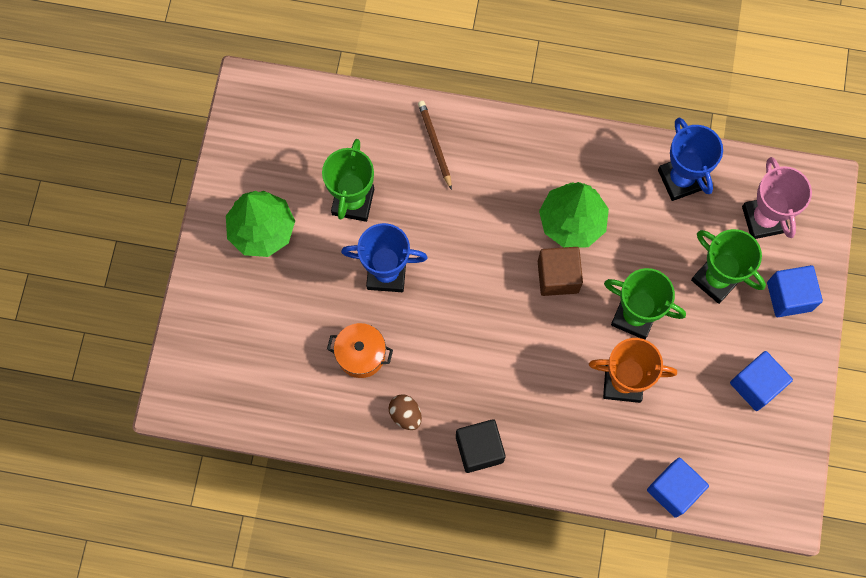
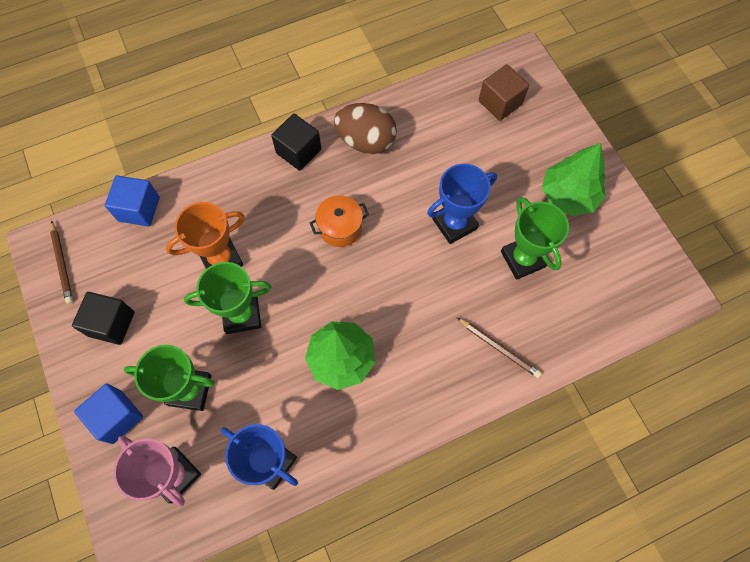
camera: 145 degrees right, 5 degrees down
(361, 354) = (427, 159): orange pot -> orange pot (340, 228)
(405, 415) = (366, 141): brown egg -> brown egg, size x1.90
(558, 276) = (323, 306): brown cube -> brown cube (500, 103)
(756, 385) = (111, 324): blue cube -> black cube
(775, 478) = (62, 264): none -> brown pencil

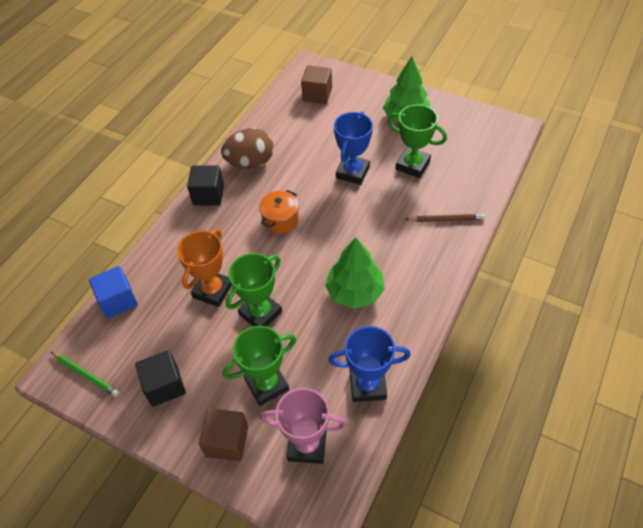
camera: 35 degrees left, 15 degrees down
(62, 264) = (86, 375): brown pencil -> green pencil
(117, 417) = (227, 441): blue cube -> brown cube

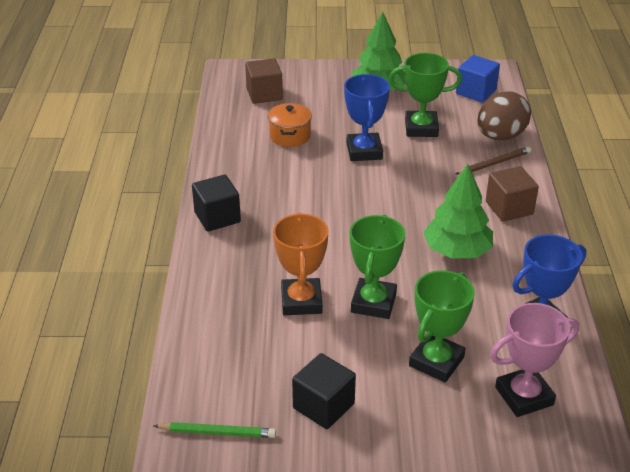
camera: 30 degrees left, 15 degrees down
(118, 300) = (194, 349): blue cube -> blue cube (476, 92)
(227, 441) = (438, 427): brown cube -> brown cube (509, 208)
(250, 163) = (241, 174): brown egg -> brown egg (500, 136)
(280, 220) = (322, 215): orange pot -> orange pot (290, 136)

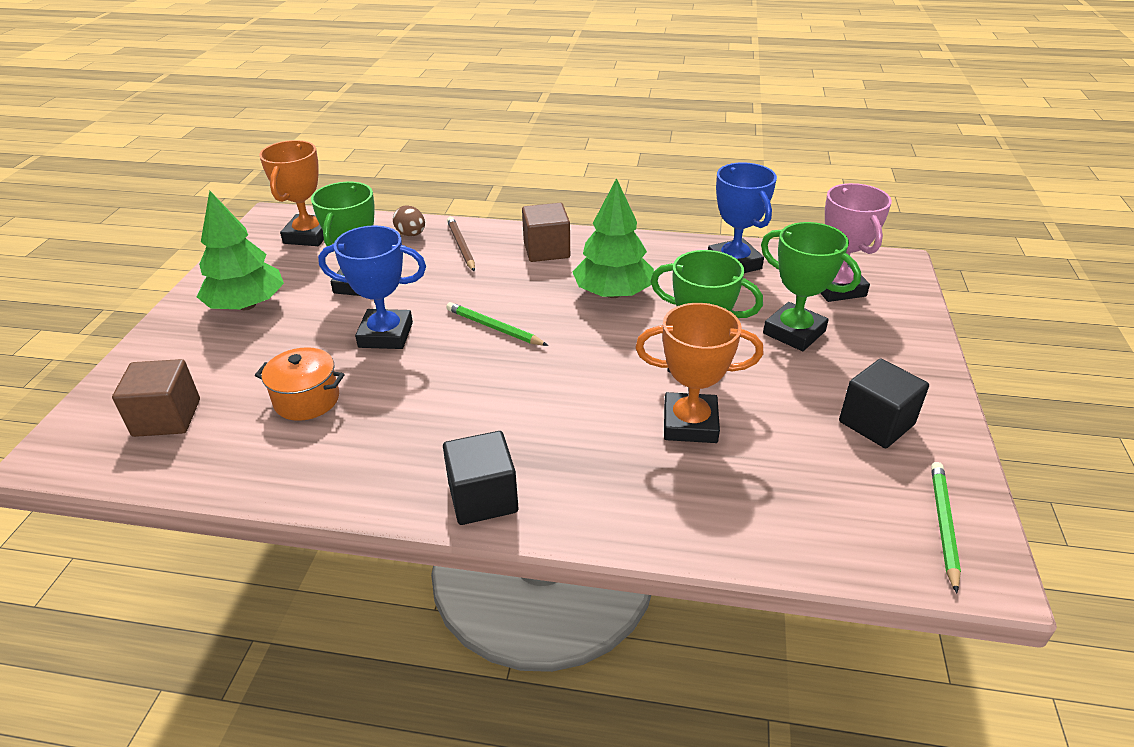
camera: 80 degrees left, 0 degrees up
(388, 196) = (494, 327): none -> green pencil
(476, 92) = (308, 235): blue cube -> orange trophy
(500, 136) = (411, 234): brown egg -> brown egg, size x0.53

